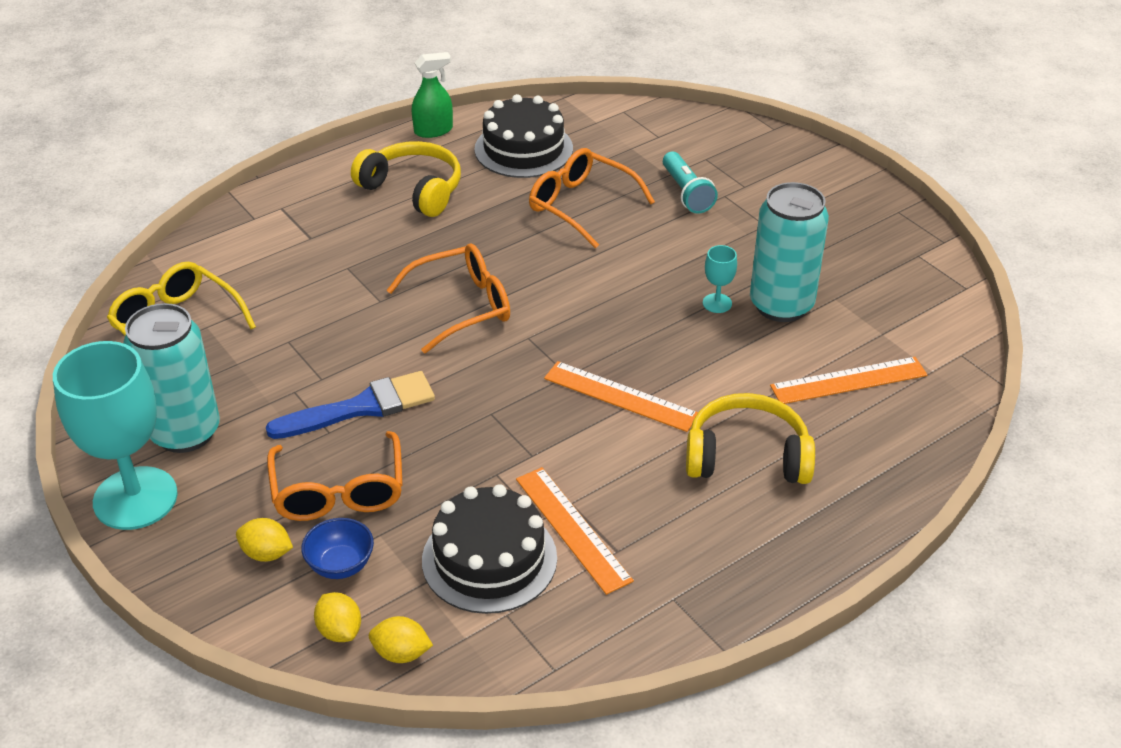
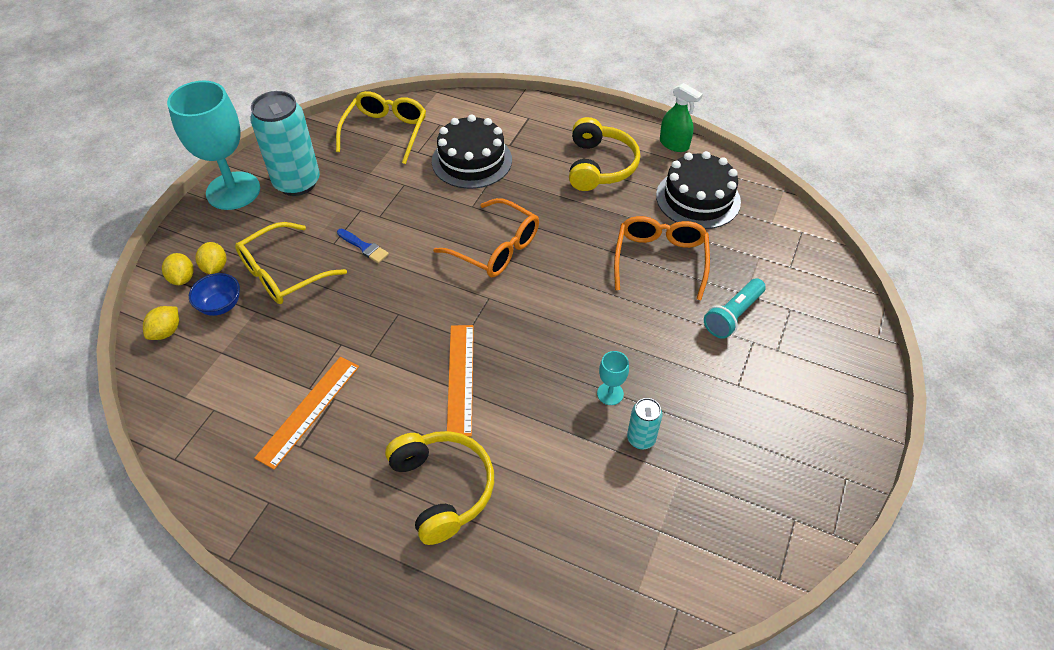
camera: 60 degrees right, 10 degrees up
(338, 490) = (284, 273): orange glasses -> yellow glasses
(361, 407) = (364, 247): blue brush -> blue brush, size x0.52
(401, 653) = (159, 370): yellow lemon -> yellow lemon (182, 278)
(489, 559) = (259, 377): black cake -> black cake (471, 160)
(781, 305) = (641, 439): turquoise can -> turquoise can, size x0.48
(849, 381) = (579, 527): orange ruler -> none

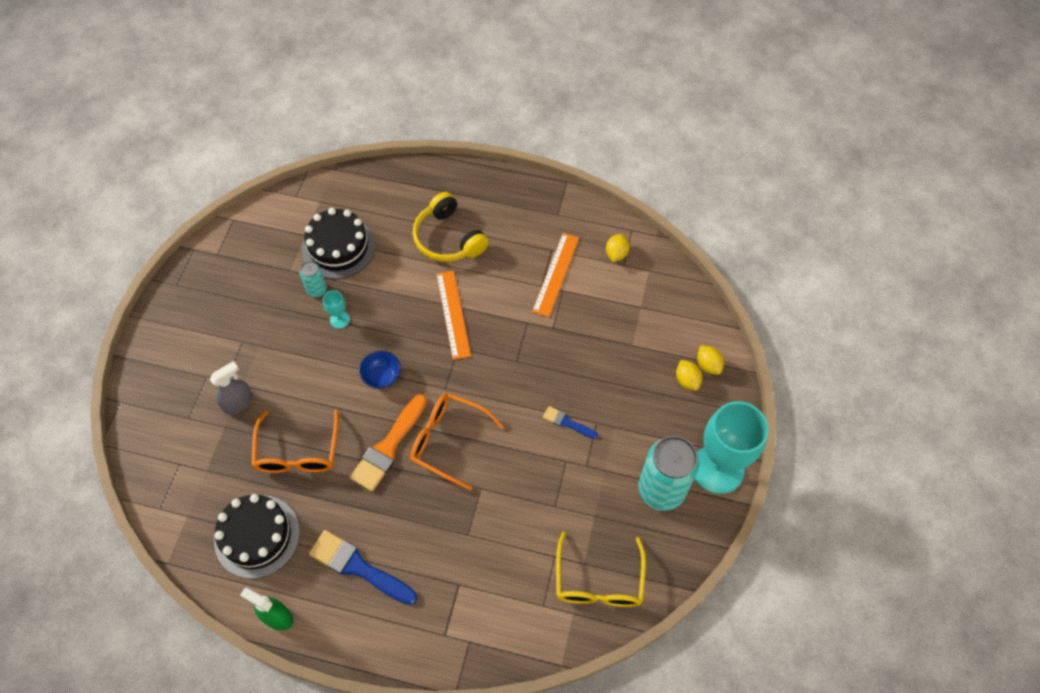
camera: 170 degrees right, 10 degrees up
(166, 332) = (692, 316): yellow lemon -> yellow lemon (616, 254)
(220, 305) = (662, 345): blue bowl -> blue bowl (382, 376)
(284, 273) = (626, 384): yellow glasses -> none
(471, 160) = (494, 552): black cake -> black cake (338, 247)
(561, 251) = (388, 447): none -> orange brush
(599, 166) = (358, 567): yellow headphones -> blue brush
(733, 315) = (238, 403): turquoise flashlight -> grey spray bottle

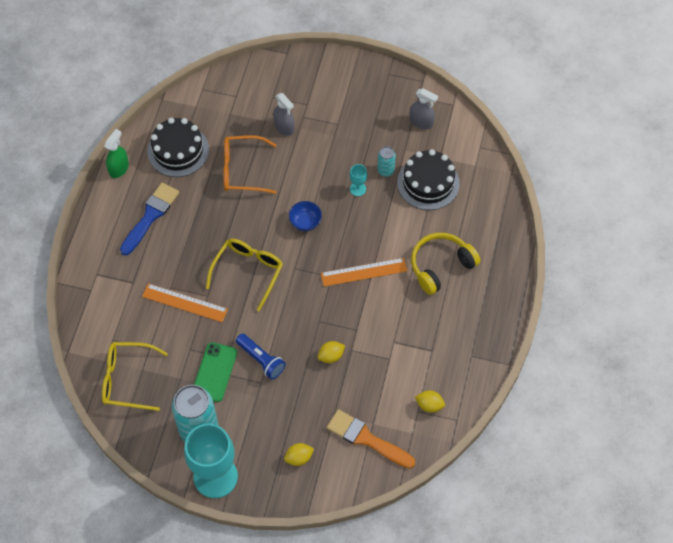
camera: 90 degrees right, 0 degrees up
(253, 252) = (421, 122): none -> grey spray bottle
(388, 447) = (244, 230): orange brush -> orange brush (366, 439)
(449, 441) = (248, 272): orange glasses -> yellow glasses
(556, 274) = (406, 353): orange ruler -> orange ruler (184, 303)
(567, 422) = (261, 359): blue brush -> blue flashlight
(585, 475) = (214, 372): none -> green phone
(708, 365) = (313, 477): yellow lemon -> yellow lemon (331, 356)

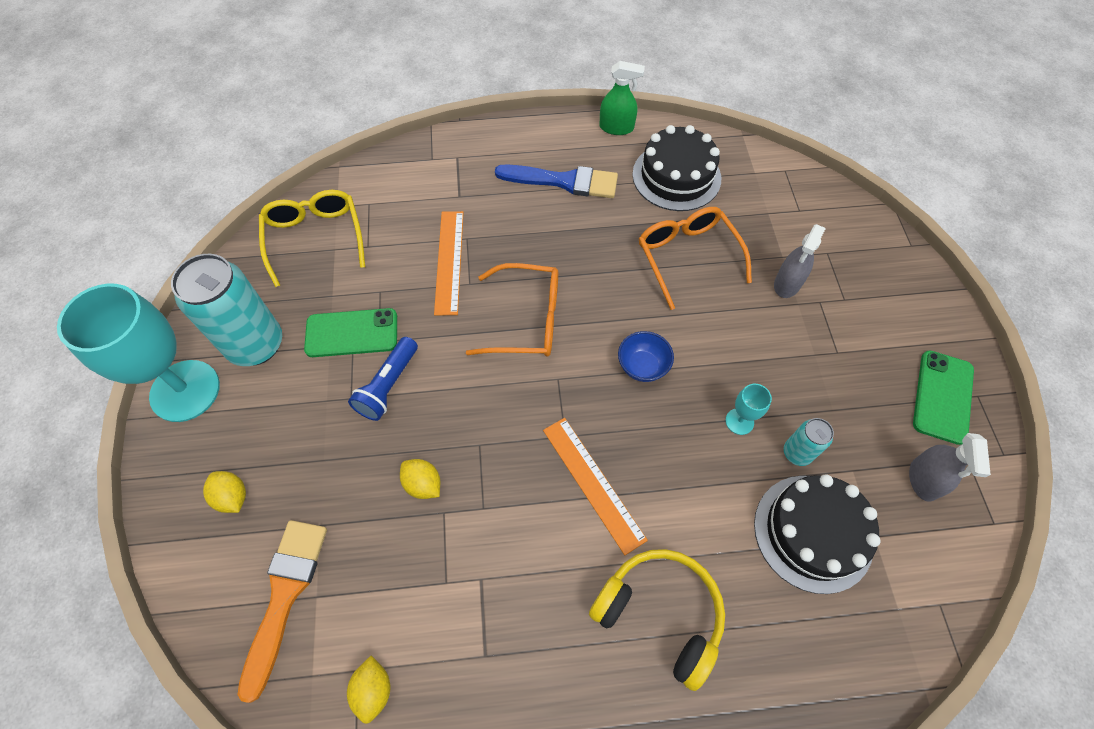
camera: 70 degrees right, 0 degrees up
(248, 272) = (526, 320): yellow glasses -> orange glasses
(383, 90) = (942, 397): none -> green phone

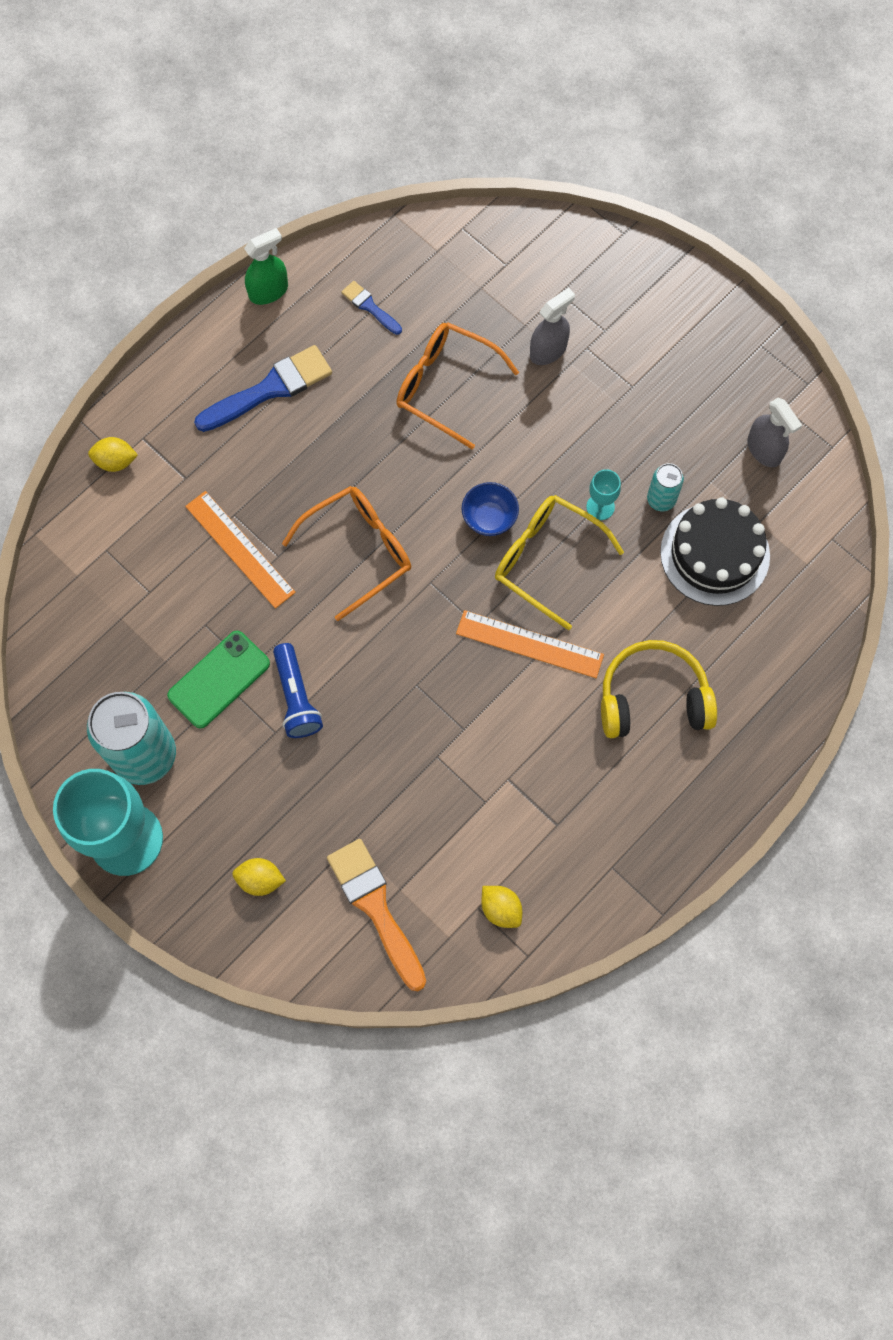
camera: 40 degrees left, 10 degrees up
(315, 239) = (92, 622): yellow glasses -> yellow glasses (547, 560)
(423, 484) = (401, 749): yellow lemon -> yellow lemon (115, 461)
(676, 176) = (370, 307): black cake -> blue brush
(787, 284) = (548, 350): grey spray bottle -> grey spray bottle turned 120 degrees counterclockwise
(942, 397) = (735, 366): green phone -> none

